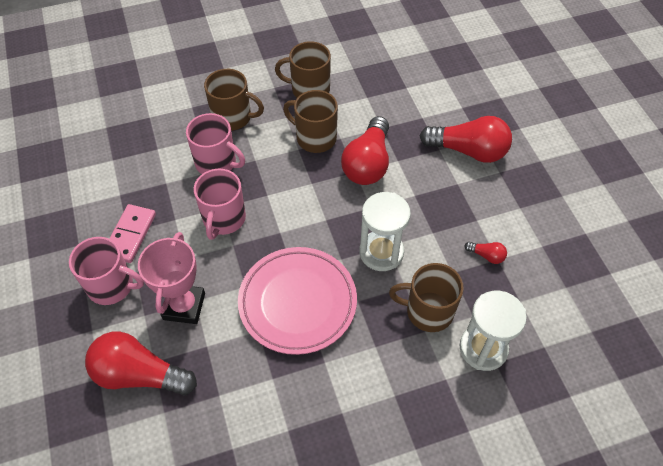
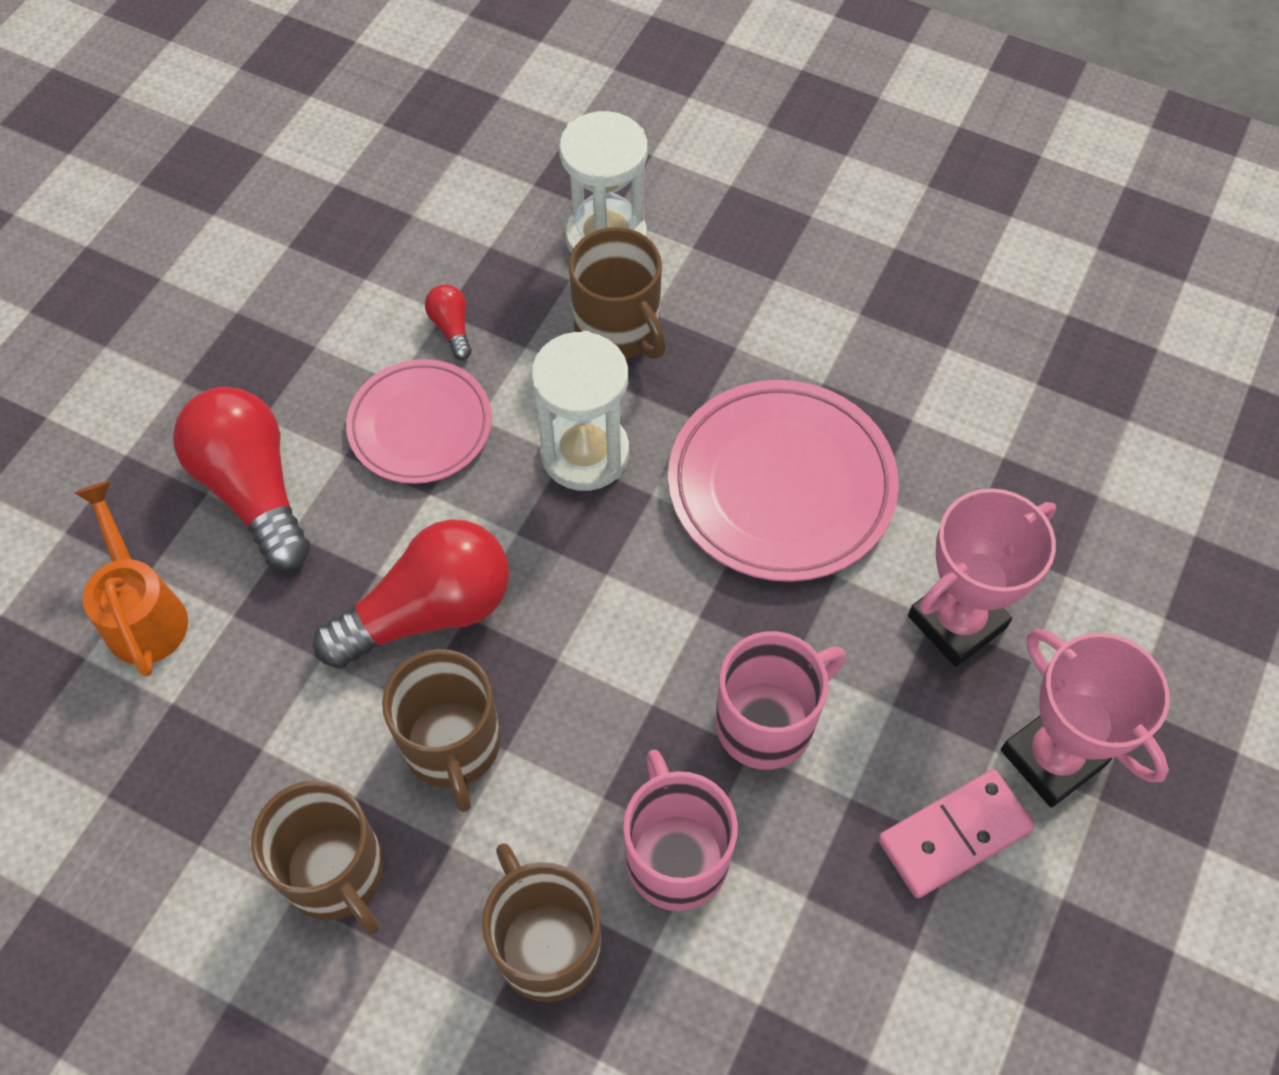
camera: 135 degrees left, 5 degrees up
(112, 286) = (1052, 758): pink mug -> pink trophy
(139, 374) = (1100, 573): red light bulb -> none
(447, 98) = (143, 611): none -> orange watering can
(447, 213) = (420, 426): none -> pink plate

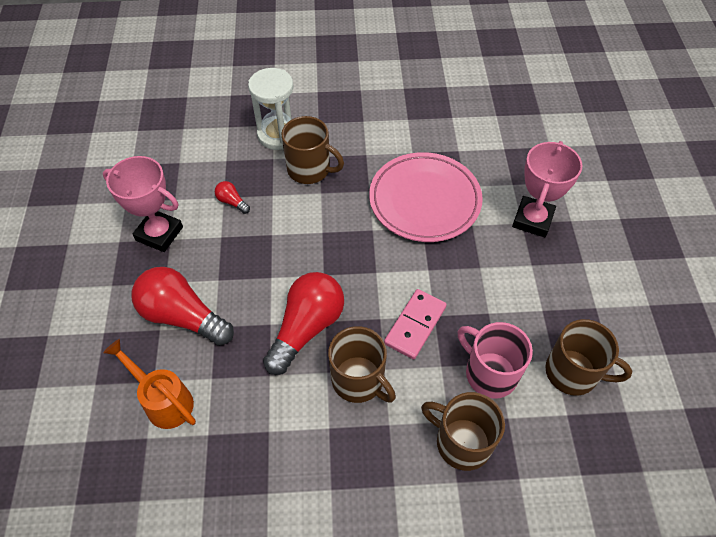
camera: 30 degrees left, 5 degrees down
(336, 872) = (344, 467): brown mug -> brown mug (573, 372)
(420, 426) = (246, 250): pink plate -> none
(585, 453) = (331, 227): white hourglass -> none
(767, 722) = (487, 298): pink mug -> none
(954, 835) = (592, 303): pink domino -> pink domino (415, 325)
(1052, 758) = (606, 253): pink trophy -> pink trophy (159, 234)

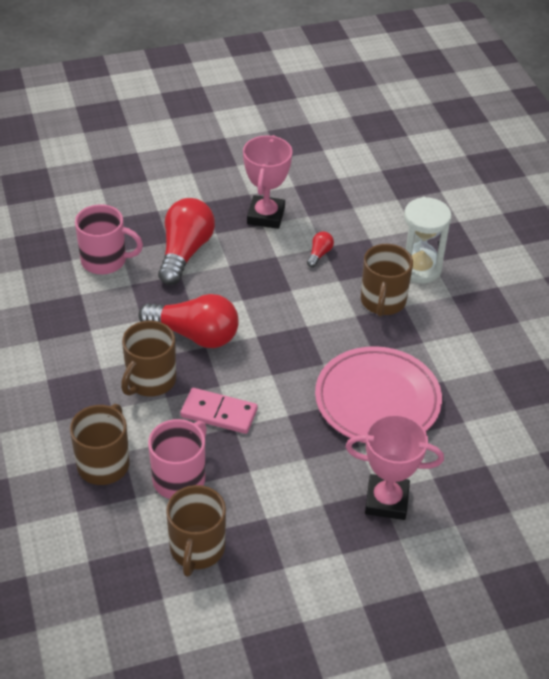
camera: 75 degrees right, 10 degrees down
(163, 400) = (105, 260): orange watering can -> pink mug

